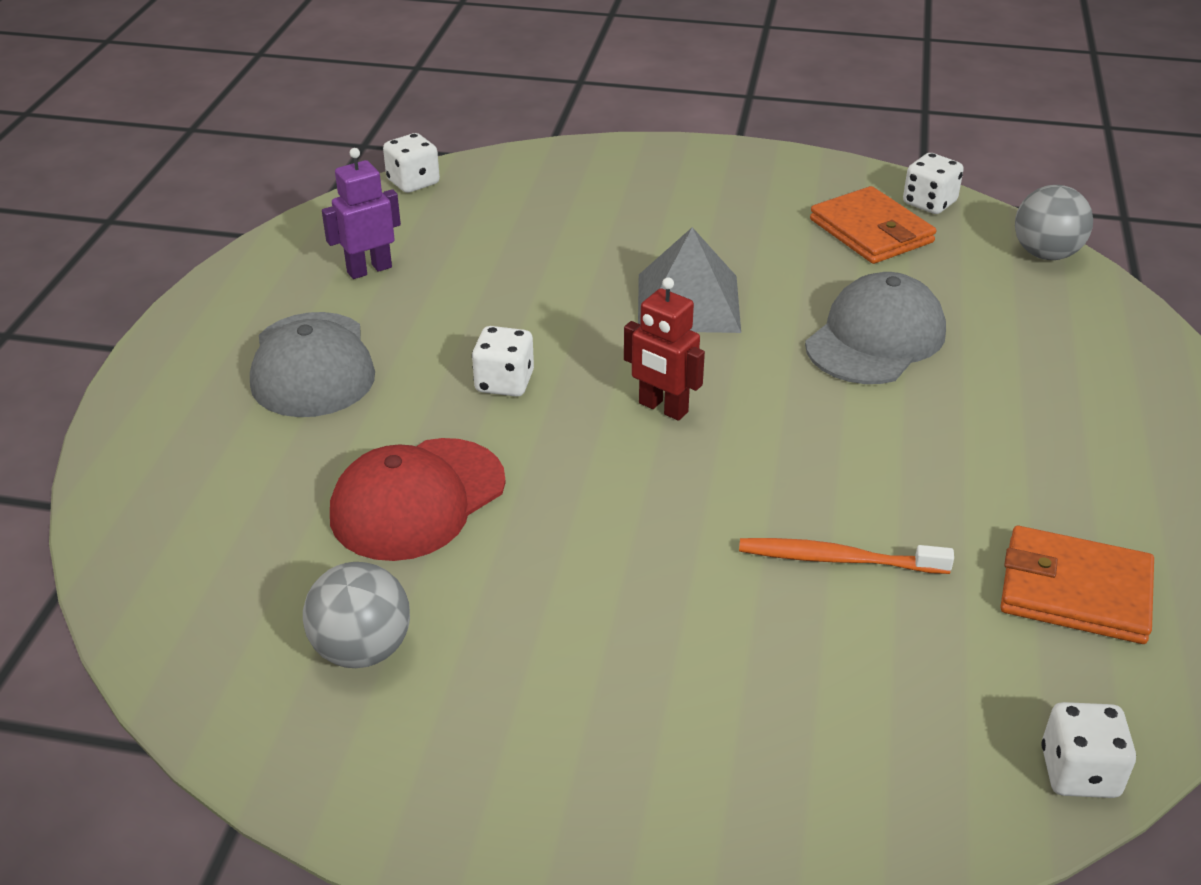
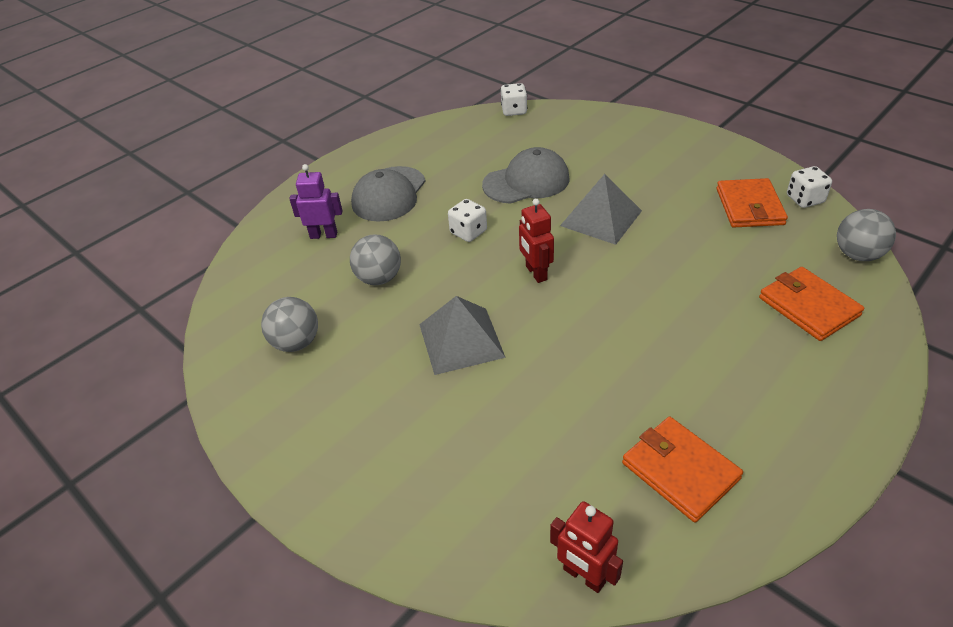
camera: 35 degrees right, 5 degrees up
(369, 269) = (454, 152): purple robot -> purple robot (324, 235)
(417, 499) = (379, 278): red cap -> grey ball
(637, 541) = (461, 340): none -> grey pyramid
(838, 559) = (556, 393): orange toothbrush -> none
(875, 338) = (693, 273): grey cap -> grey cap (526, 182)
(1045, 334) = (808, 306): none -> orange wallet
(1079, 772) = (584, 576): white dice -> red robot

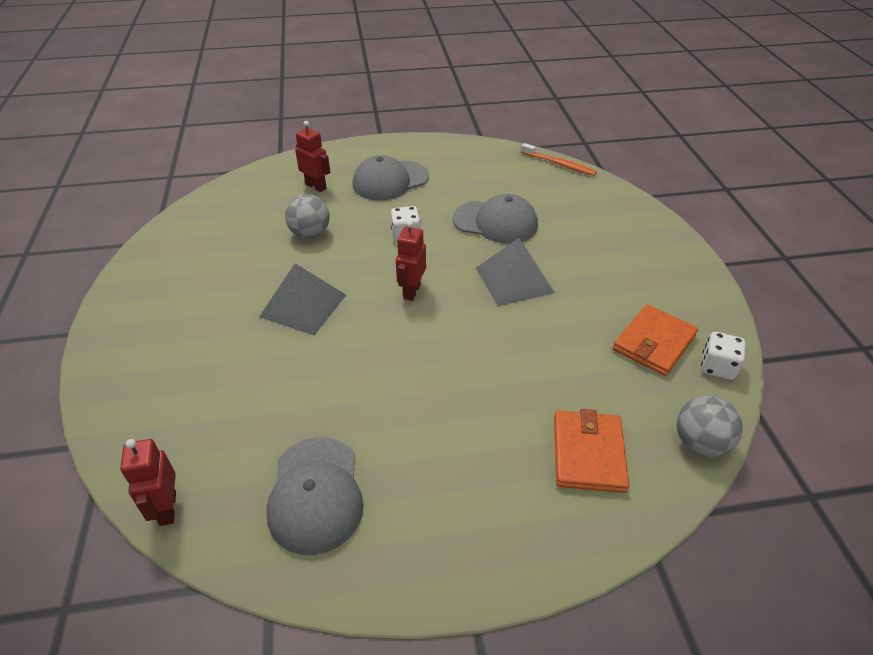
camera: 35 degrees right, 0 degrees up
(296, 343) = (214, 245): grey ball -> none
(324, 235) = (316, 186): purple robot -> red robot
(514, 111) = (559, 164): white dice -> orange toothbrush
(680, 470) = (315, 494): orange wallet -> grey cap

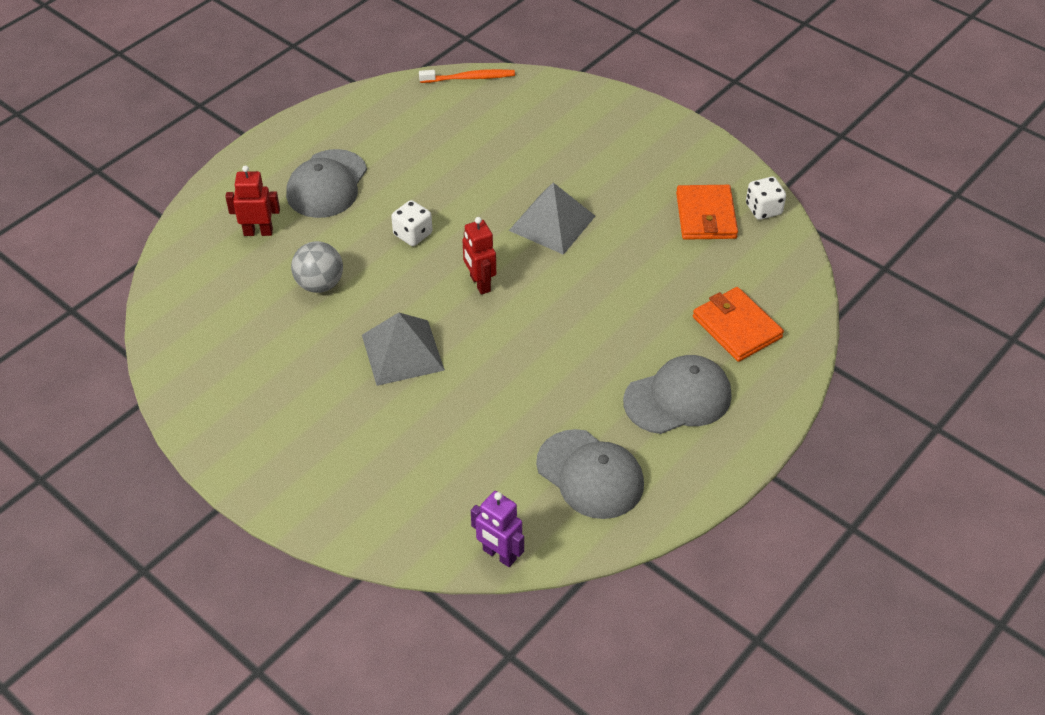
camera: 40 degrees left, 5 degrees up
(167, 508) = (499, 555): red robot -> purple robot
(495, 222) = (477, 175): grey cap -> grey cap (678, 398)
(700, 443) = (797, 274): grey ball -> none

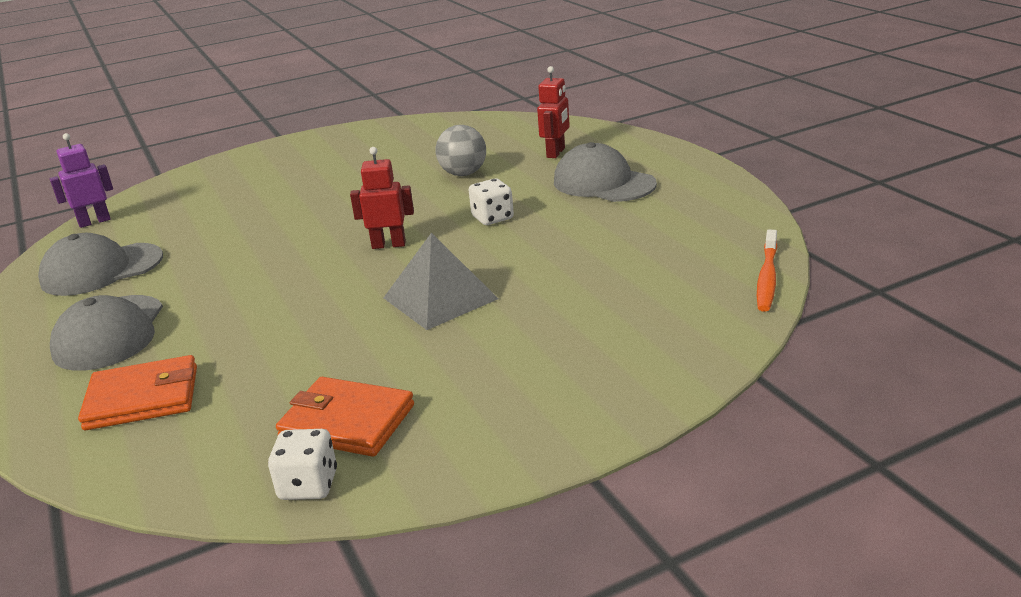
camera: 115 degrees right, 20 degrees down
(402, 352) = (343, 202): grey pyramid -> none

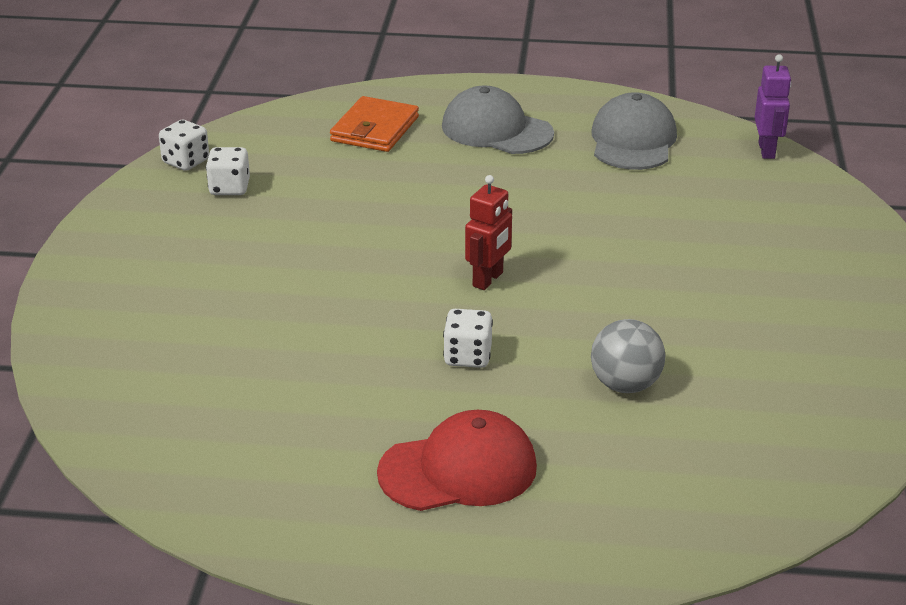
camera: 120 degrees right, 5 degrees up
(347, 422) = (229, 188): orange wallet -> white dice
(440, 298) = (341, 271): grey pyramid -> none
(556, 153) = (608, 482): red robot -> none
(603, 183) = (458, 470): grey cap -> red cap
(767, 278) = (107, 450): orange toothbrush -> none

